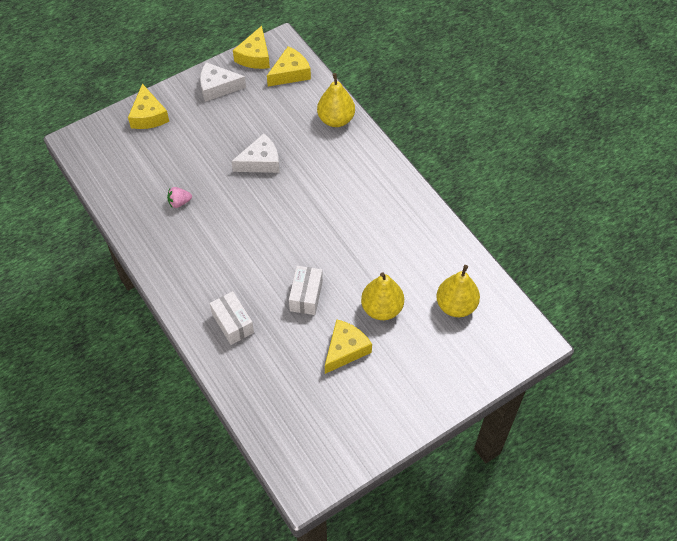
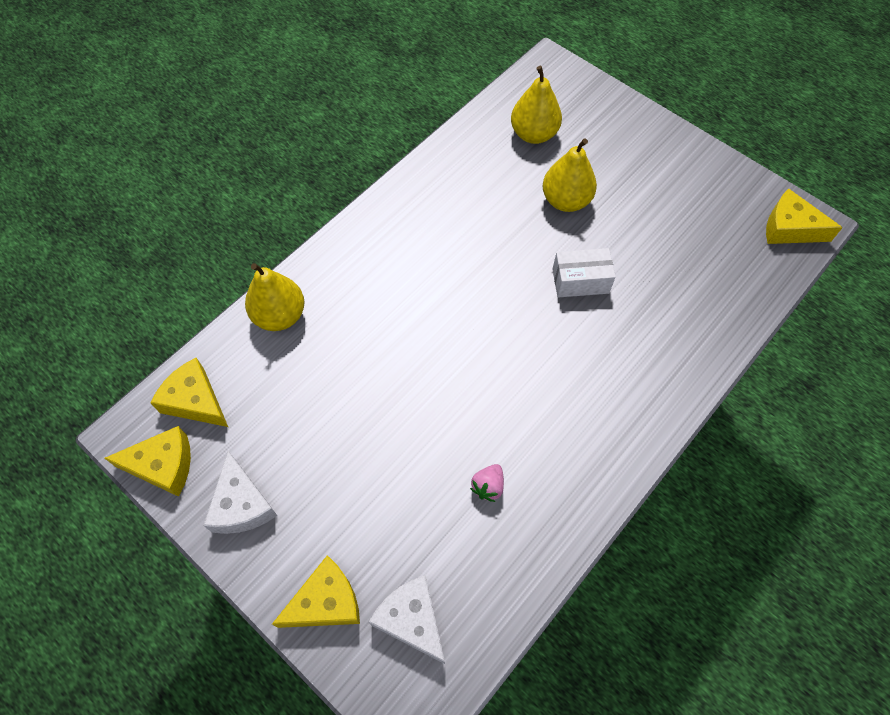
camera: 105 degrees left, 5 degrees up
(179, 202) = (488, 486): pink strawberry -> pink strawberry turned 60 degrees clockwise
(233, 323) = (653, 352): white box -> none
(260, 162) = (381, 394): white cheese -> white cheese (411, 620)
(345, 349) = (635, 224): yellow cheese -> yellow cheese (789, 228)

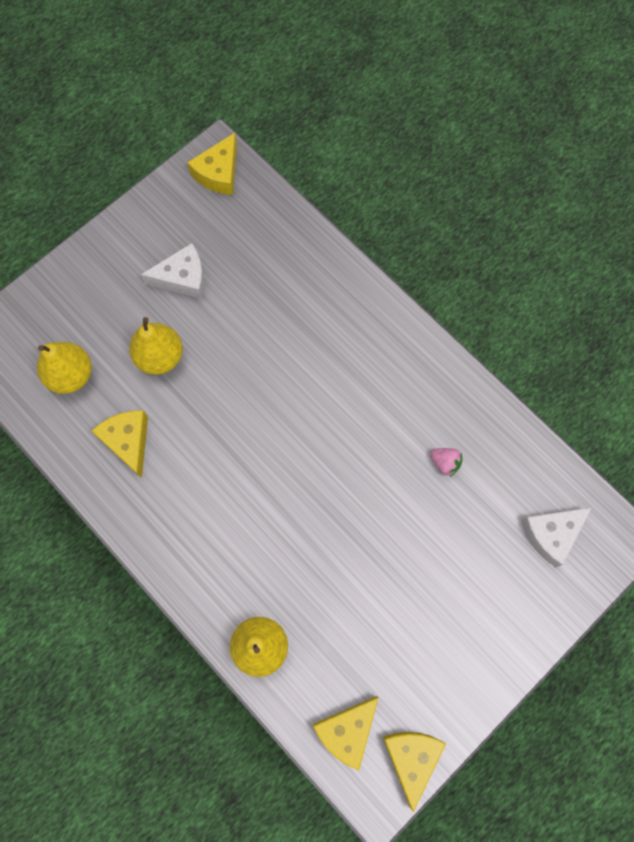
camera: 85 degrees left, 10 degrees up
(242, 504) = (452, 679): white cheese -> white cheese (183, 278)
(326, 601) = (537, 604): yellow cheese -> yellow cheese (128, 441)
(580, 281) = (253, 358): white box -> none

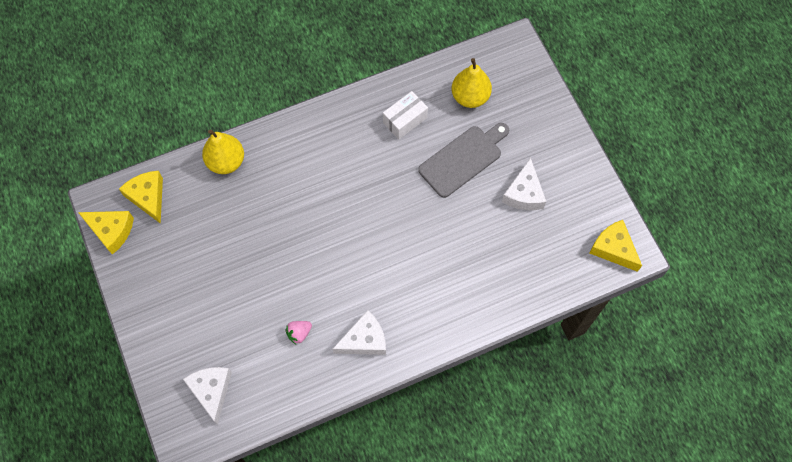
camera: 110 degrees right, 5 degrees down
(128, 441) = (405, 120): yellow cheese -> white box
(160, 357) = (463, 159): yellow pear -> grey cutting board
(422, 389) = (364, 340): none -> white cheese

